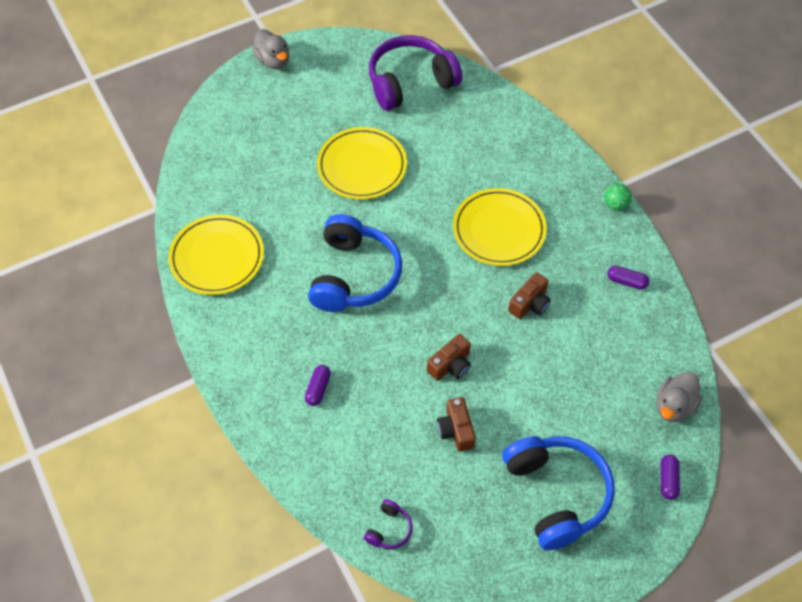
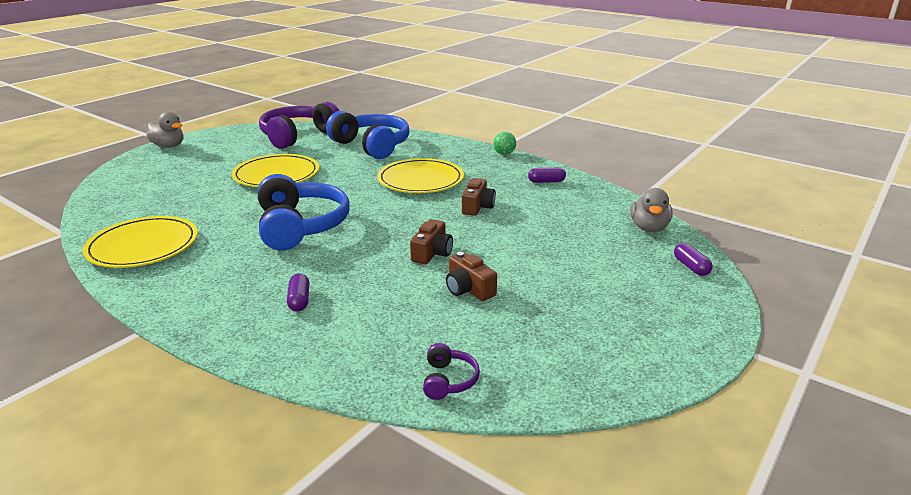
camera: 25 degrees left, 30 degrees down
(556, 494) = (603, 302): blue headphones -> blue headphones (372, 146)

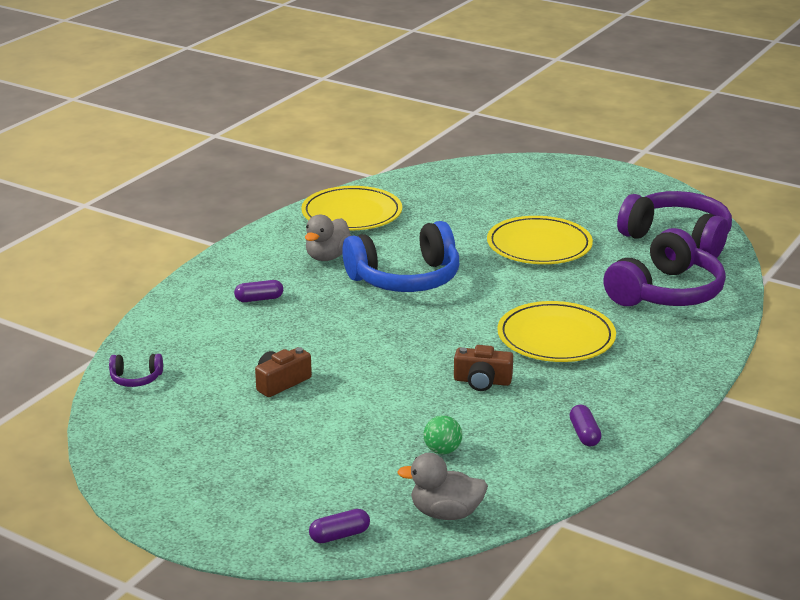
camera: 85 degrees right, 0 degrees up
(169, 146) = (603, 171): grey duck -> grey duck (327, 257)
(372, 146) = (666, 292): blue headphones -> purple headphones
(432, 253) = (355, 358): brown camera -> none
(504, 154) = (684, 398): green ball -> green ball (442, 450)

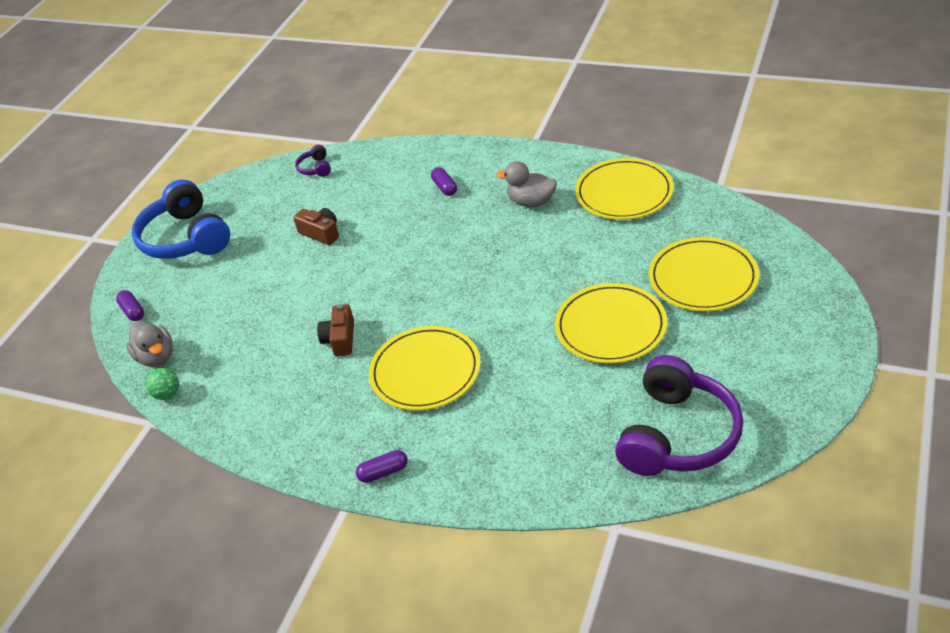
camera: 85 degrees right, 15 degrees up
(405, 279) = (507, 255): blue headphones -> blue headphones (186, 238)
(442, 450) = (236, 338): green ball -> green ball (167, 394)
(446, 513) = (156, 357): grey duck -> grey duck turned 150 degrees clockwise
(498, 201) = (703, 278): none -> yellow plate
(584, 434) = (266, 417): purple capsule -> purple capsule (383, 472)
(666, 292) = (540, 440): purple headphones -> none

